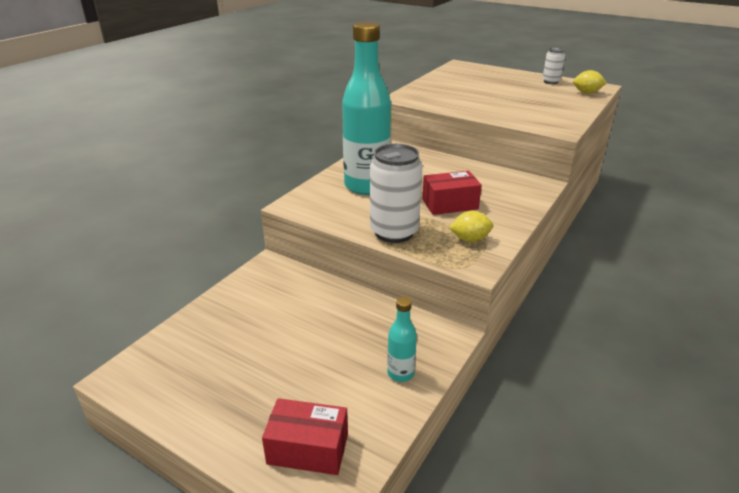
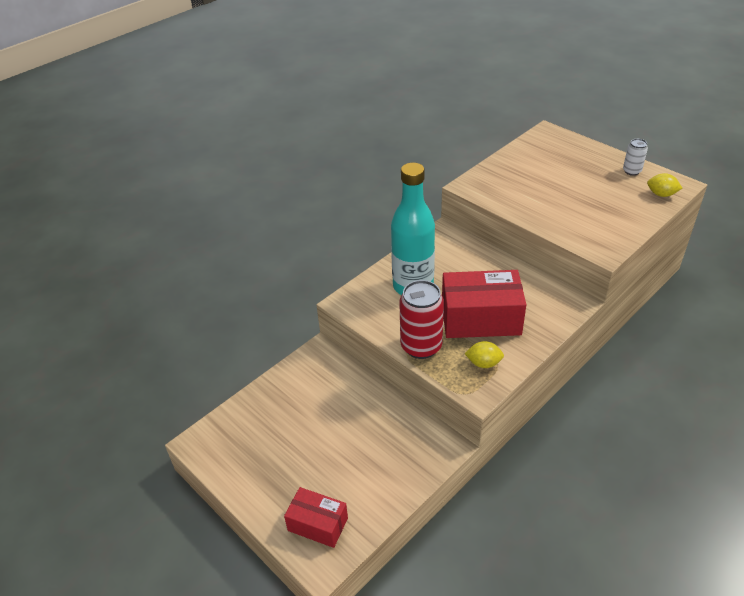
camera: 15 degrees right, 10 degrees up
(394, 232) = (421, 346): white can -> red can
(400, 373) = (400, 474): turquoise bottle -> none
(450, 204) = (480, 318): red box -> red box, size x1.71

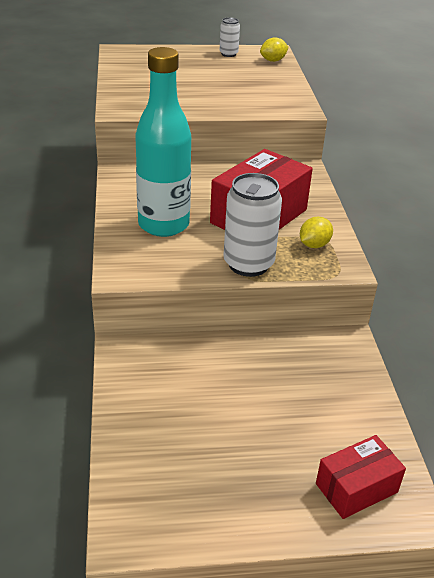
camera: 55 degrees left, 5 degrees down
(421, 346) = (248, 264): red can -> white can

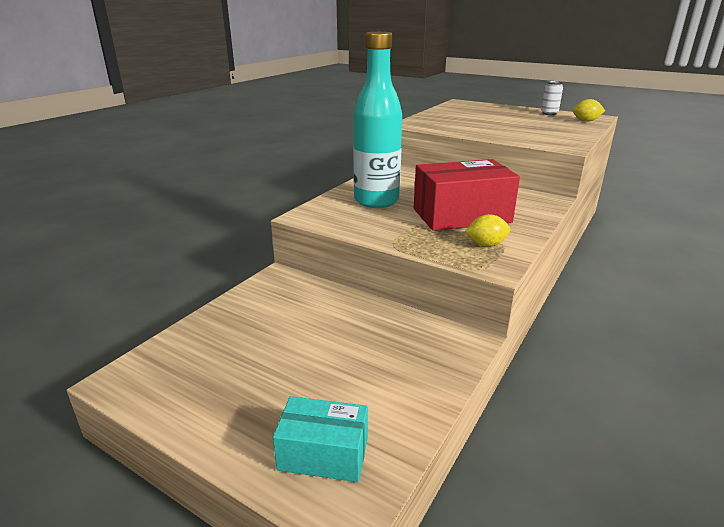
camera: 40 degrees right, 10 degrees down
(248, 264) = (407, 239): white can -> none
(356, 488) = (323, 454): red box -> turquoise box

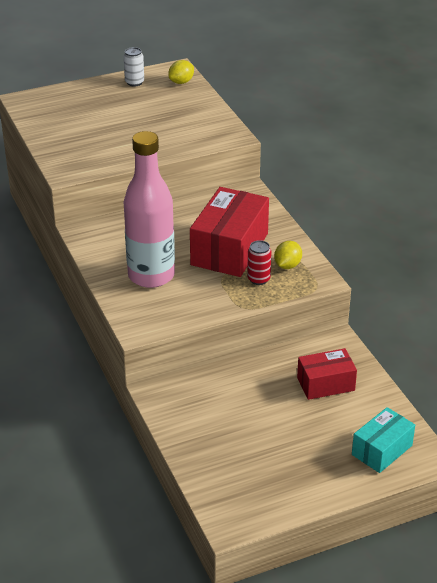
camera: 55 degrees left, 10 degrees up
(376, 201) = (151, 276): turquoise bottle -> pink bottle
(393, 360) = (325, 384): none -> red box
(443, 239) = (258, 279): none -> red can

